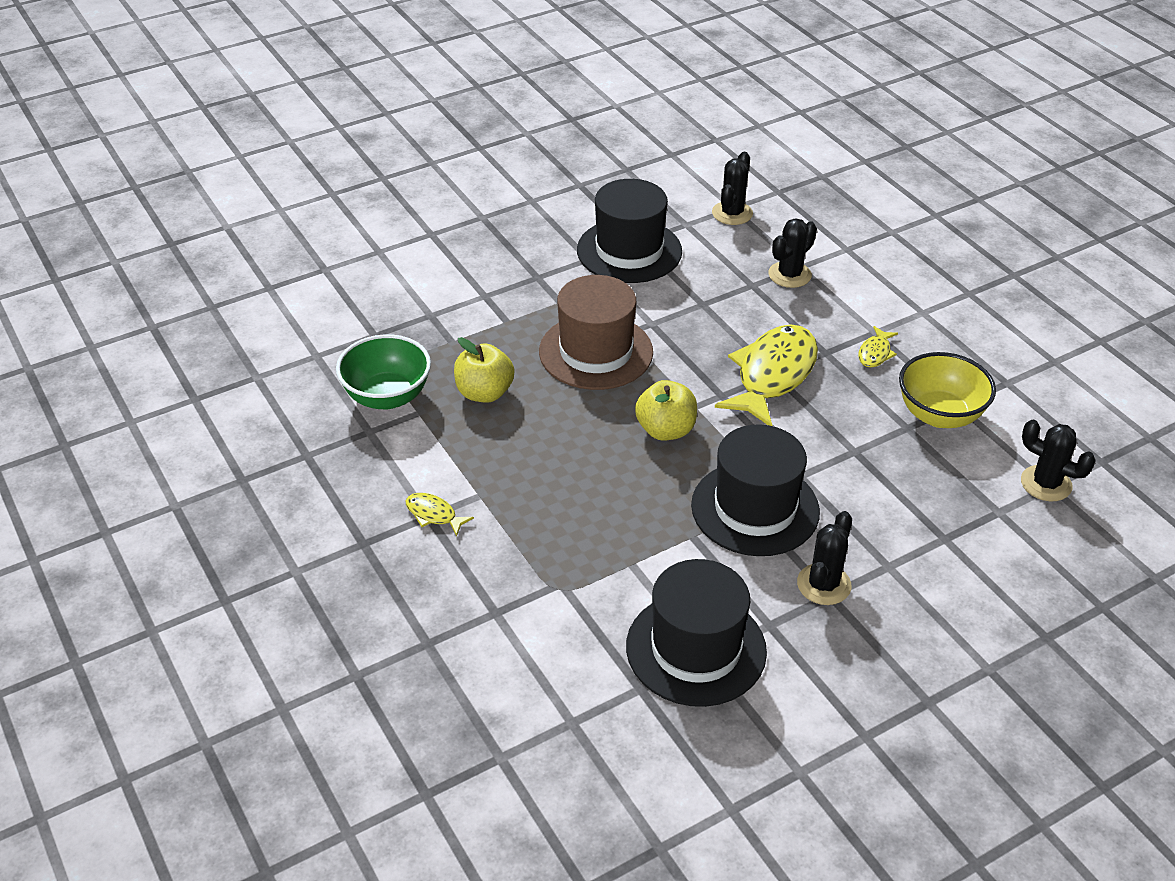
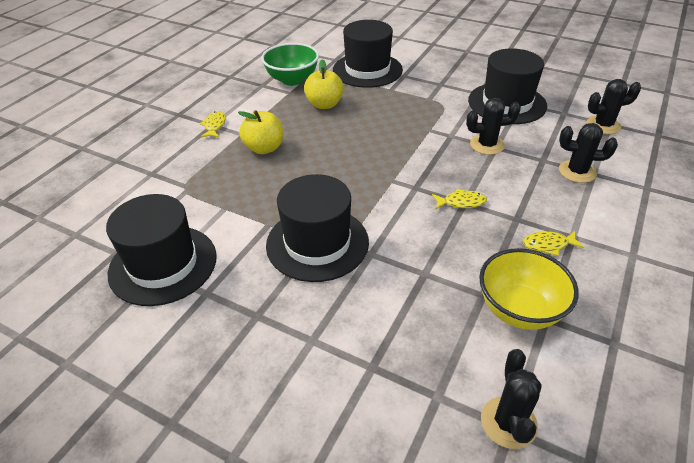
camera: 60 degrees right, 0 degrees up
(437, 319) = (367, 70): none -> black hat
(596, 352) = (400, 126): brown hat -> none
(665, 430) = (357, 177): yellow apple -> yellow apple (264, 148)
(773, 375) = (461, 202): yellow fish -> yellow fish, size x0.44
(823, 584) = (265, 308): black cactus -> black cactus (487, 145)

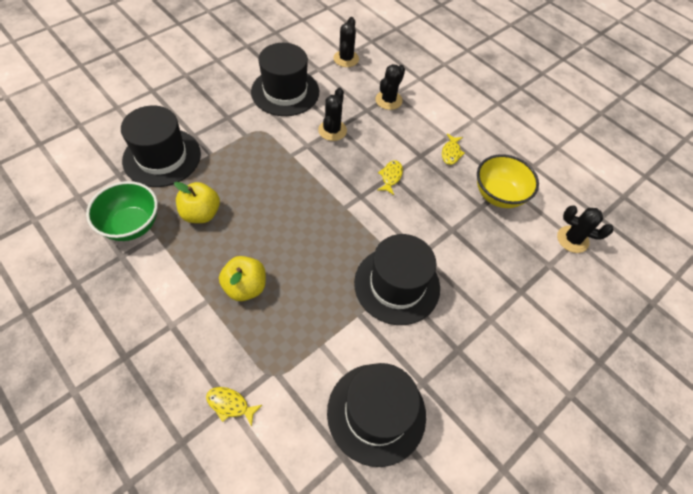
camera: 75 degrees left, 15 degrees up
(214, 125) = (175, 323): yellow fish -> yellow fish (230, 404)

